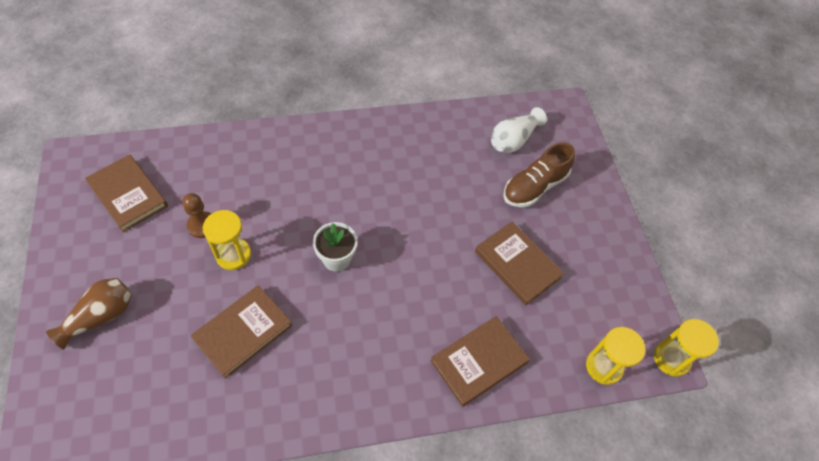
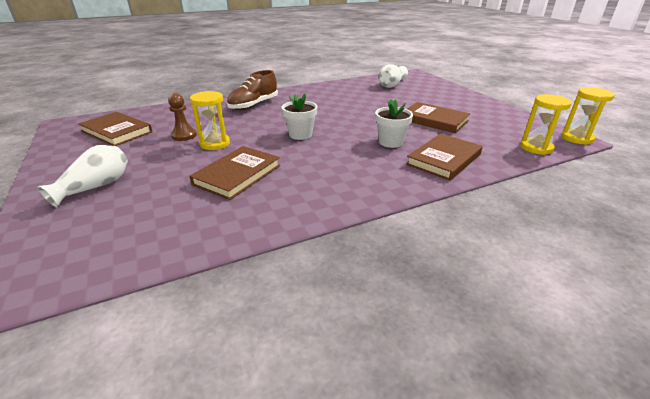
camera: 10 degrees left, 25 degrees down
(100, 316) = (96, 187): brown vase -> white vase
(436, 306) = (390, 142): none -> white flower pot
(534, 187) = (419, 96): brown shoe -> brown shoe (253, 105)

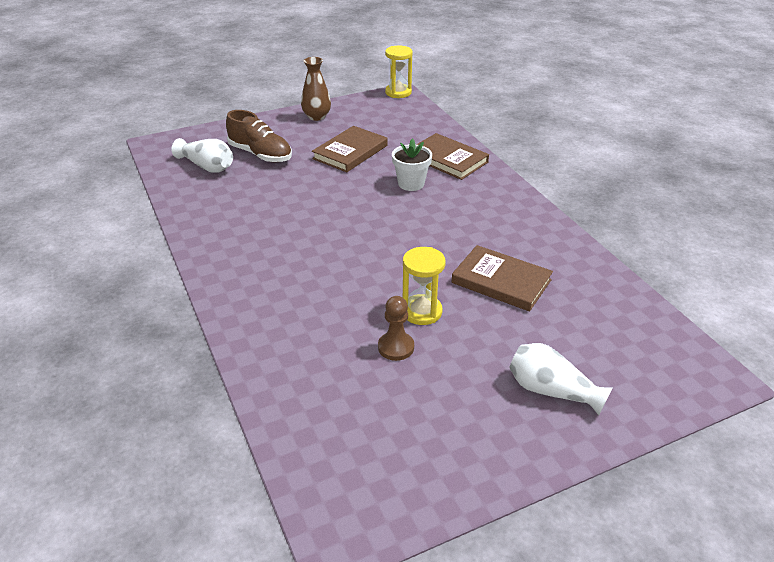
camera: 90 degrees left, 5 degrees up
(117, 131) = (380, 434): brown book -> none
(253, 105) = (273, 293): brown shoe -> brown shoe (260, 154)
(300, 134) = (391, 243): white flower pot -> none
(488, 108) = (316, 116): none -> brown vase
(536, 148) = (419, 114): yellow hourglass -> none

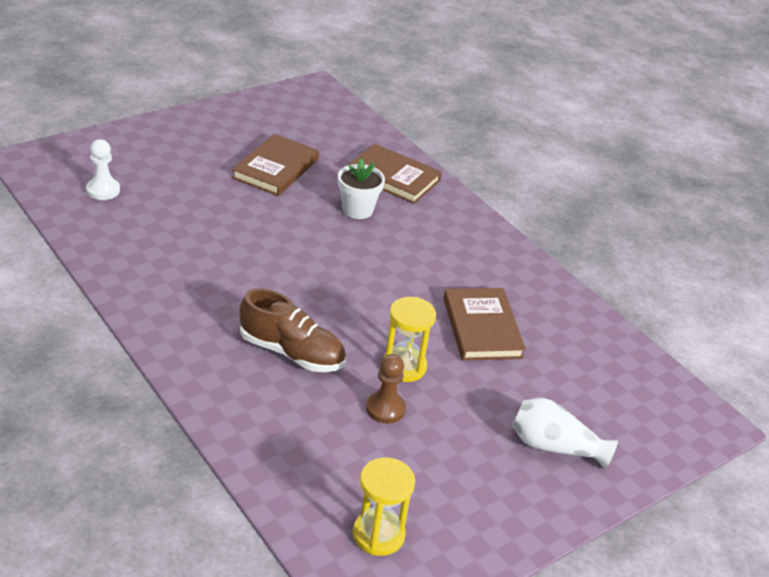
camera: 15 degrees left, 0 degrees up
(207, 166) = (103, 190): white vase -> white pawn
(260, 154) = (166, 173): brown shoe -> brown shoe (292, 352)
(316, 116) = (222, 119): brown vase -> none
(398, 92) = (314, 85): yellow hourglass -> yellow hourglass (378, 535)
(501, 281) = (482, 328): brown book -> brown book turned 60 degrees clockwise

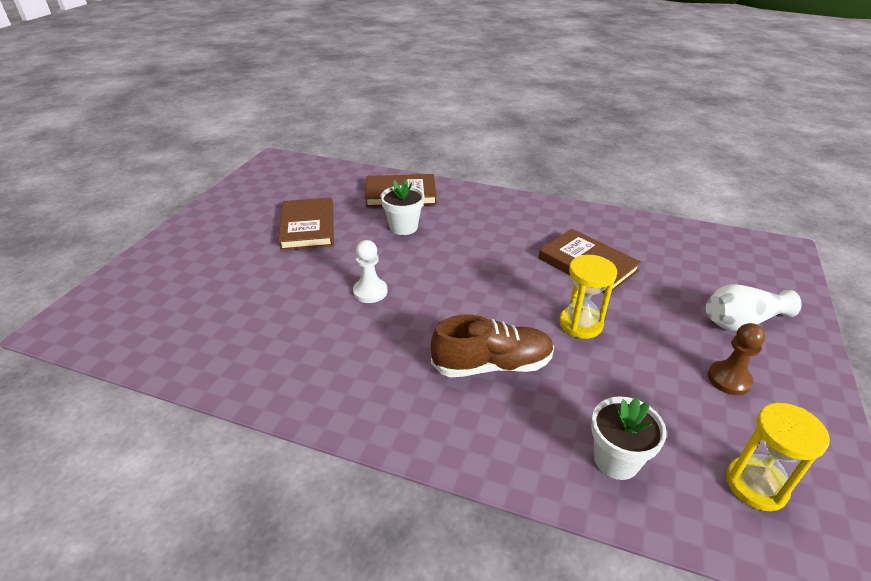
camera: 30 degrees left, 0 degrees up
(103, 190) = (170, 316): white pawn -> white pawn (370, 292)
(299, 459) = (616, 460): none -> white flower pot
(385, 409) = (613, 367): brown pawn -> brown pawn (729, 379)

